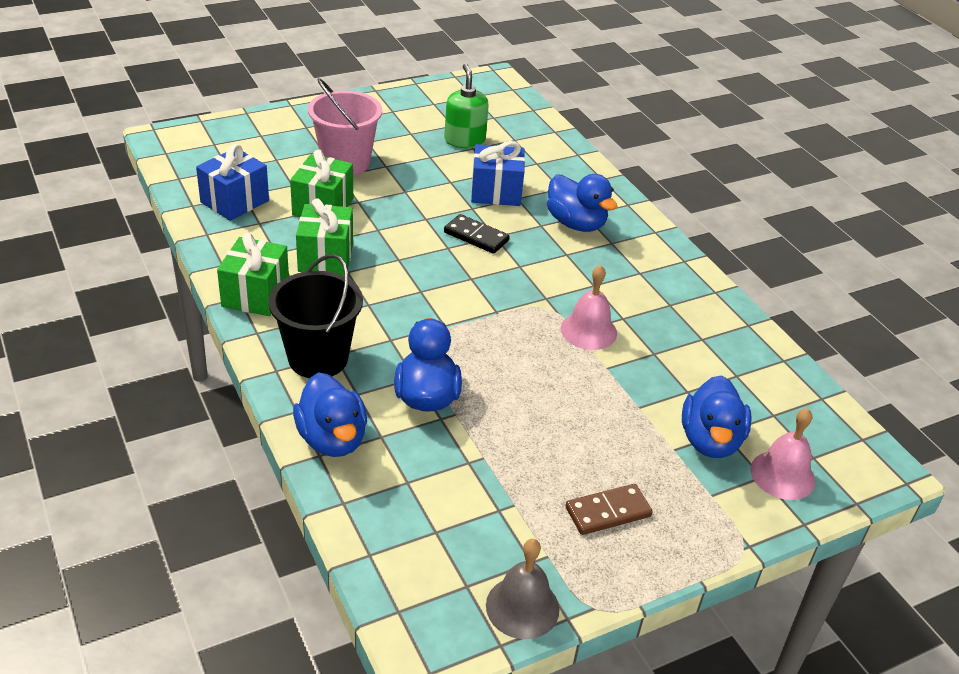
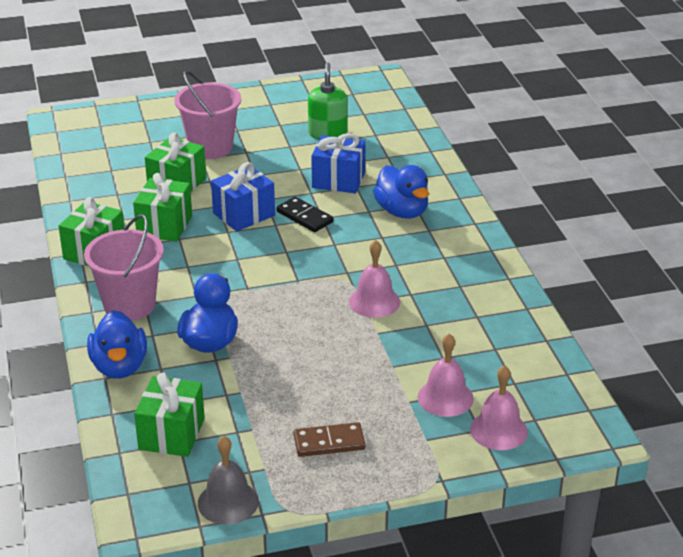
camera: 15 degrees right, 5 degrees down
(235, 201) = (102, 175): blue gift -> blue gift (244, 214)
(318, 358) = (129, 305): black bucket -> pink bucket
(424, 522) = (171, 434): none -> green gift
(710, 440) = (445, 398): blue duck -> pink bell

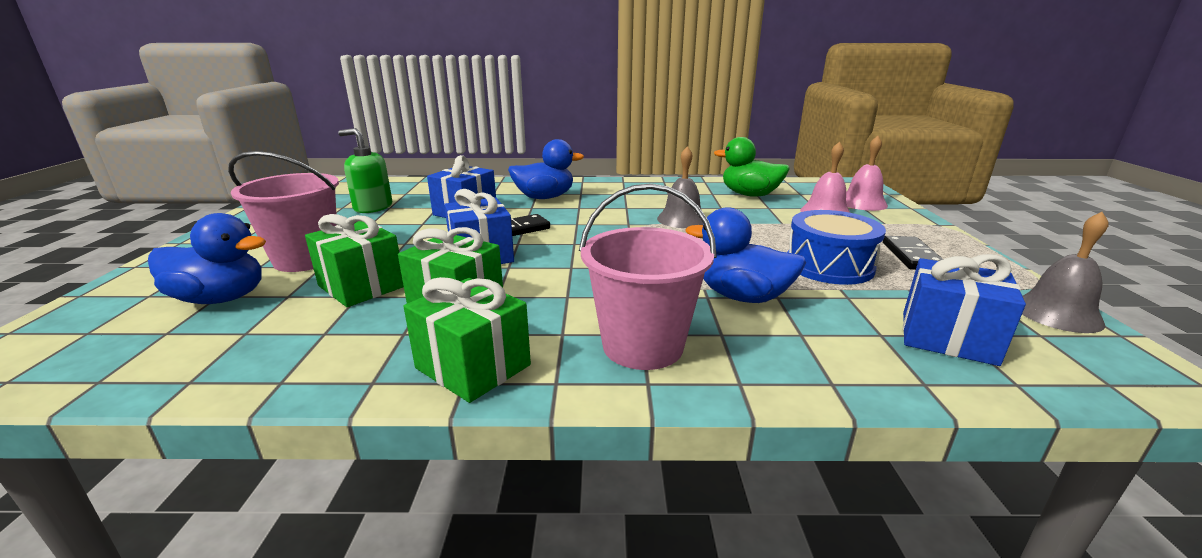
camera: 75 degrees left, 10 degrees down
(119, 367) = (802, 367): blue duck -> blue duck (221, 299)
(171, 434) = (947, 338): green gift -> blue gift
(286, 389) = (828, 265): none -> blue drum
(329, 442) = (912, 256): brown domino -> black domino
(374, 302) = (682, 219): pink bell -> grey bell
(486, 343) = (749, 195): none -> green duck

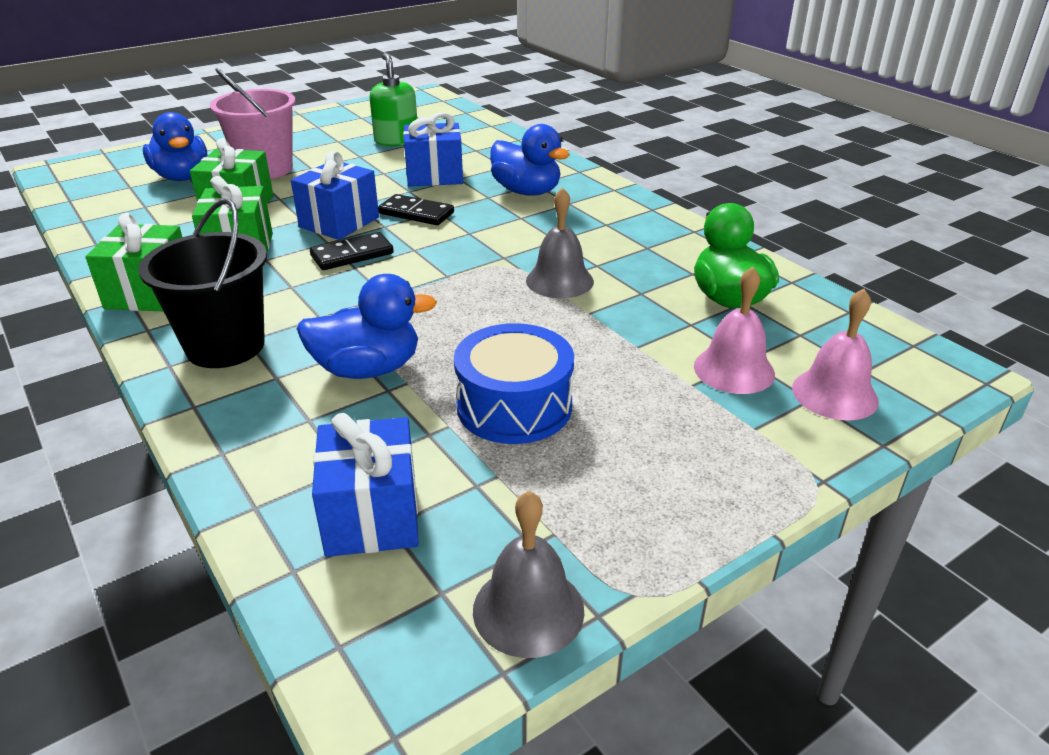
camera: 55 degrees right, 10 degrees up
(642, 346) = (225, 346): pink bucket -> black bucket
(742, 296) = (368, 369): blue duck -> blue duck turned 90 degrees clockwise
(912, 256) = (625, 467): black domino -> black domino (352, 255)

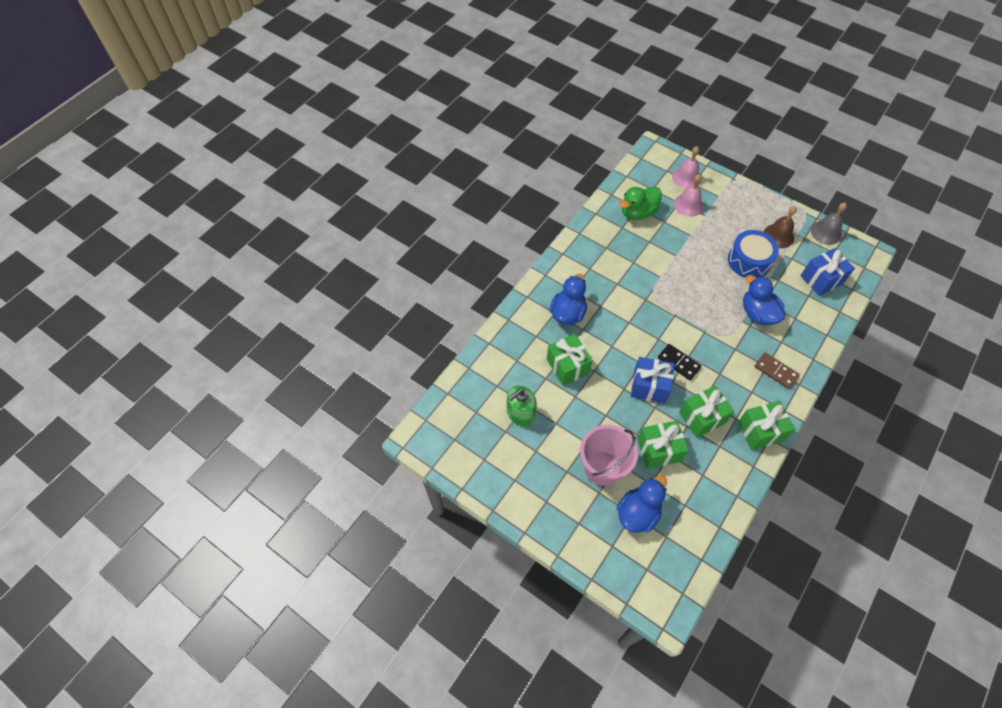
camera: 110 degrees left, 25 degrees up
(225, 346) = (776, 371): black bucket -> brown domino
(416, 213) = (620, 354): black domino -> none
(434, 176) = (567, 366): blue gift -> green gift
(559, 281) = (655, 272): grey bell -> none
(567, 490) = (778, 236): none -> brown bell

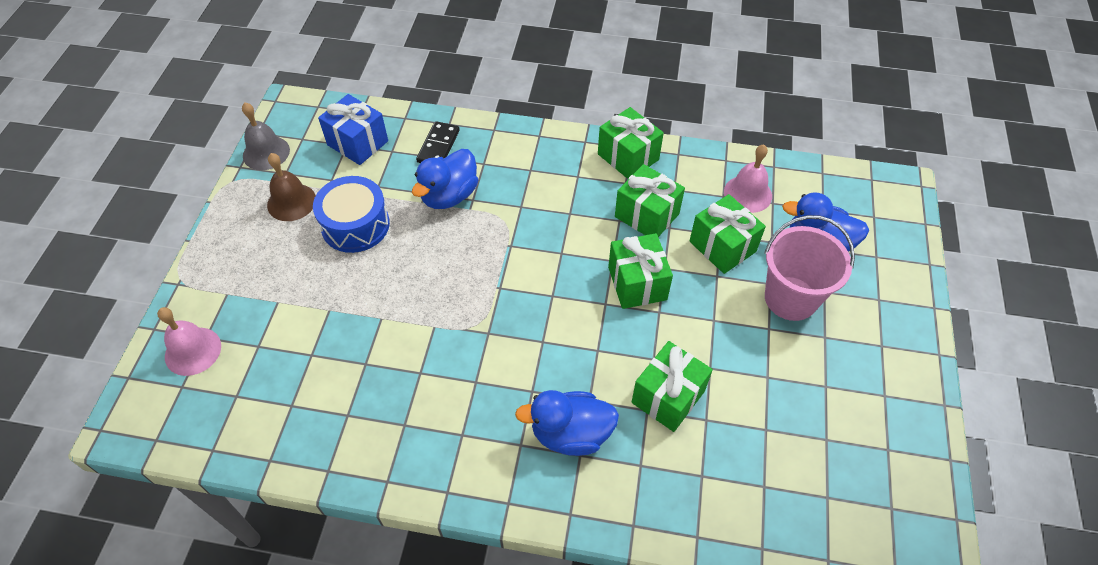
camera: 115 degrees left, 5 degrees down
(520, 413) = (786, 430): green soap dispenser -> none
(638, 212) = (303, 401): green duck -> none
(649, 386) = (637, 283): blue gift -> green gift
(678, 363) = (579, 261): black domino -> black domino (438, 146)
(688, 205) = (260, 330): pink bell -> pink bell (747, 194)
(776, 371) = (533, 160): brown domino -> none

